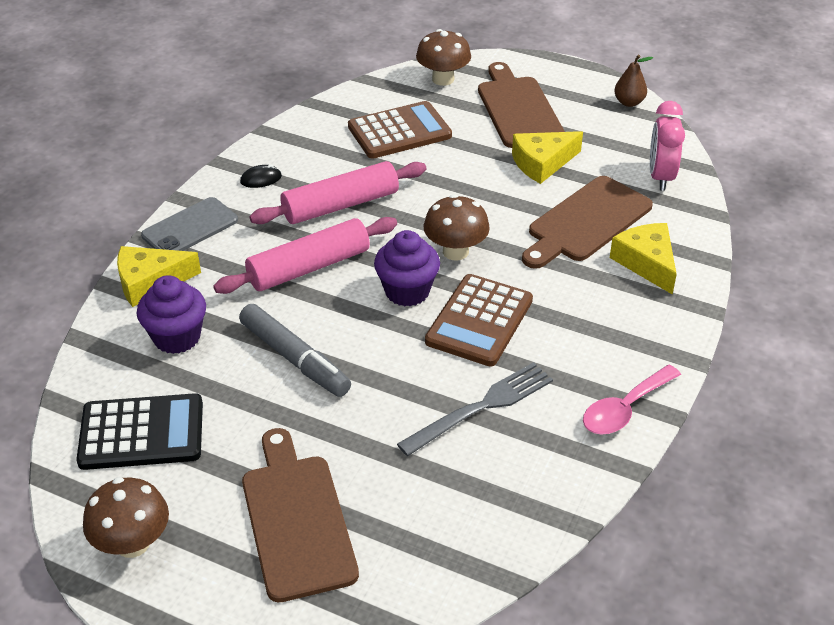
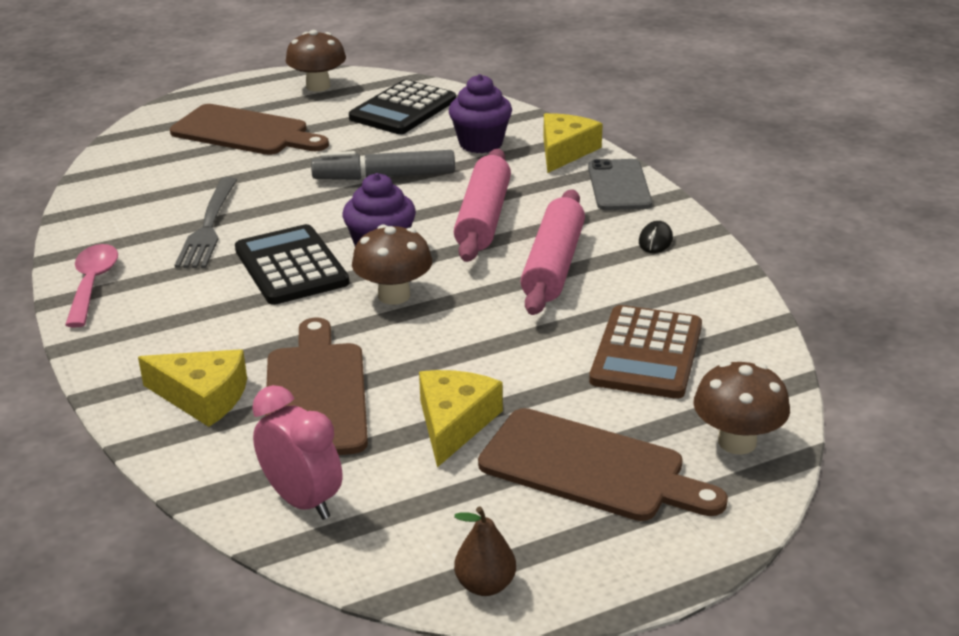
camera: 130 degrees right, 10 degrees down
(479, 321) = (291, 266): brown calculator -> black calculator

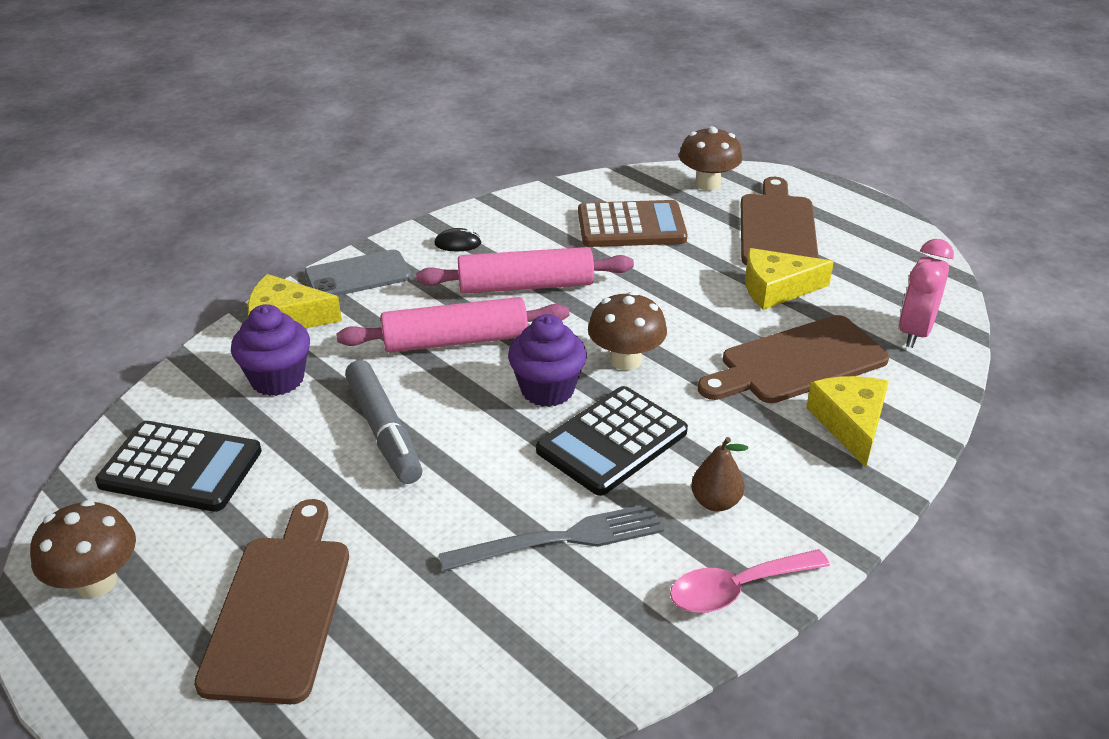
camera: 110 degrees left, 5 degrees up
(485, 585) = (914, 245): brown pear -> brown pear (715, 502)

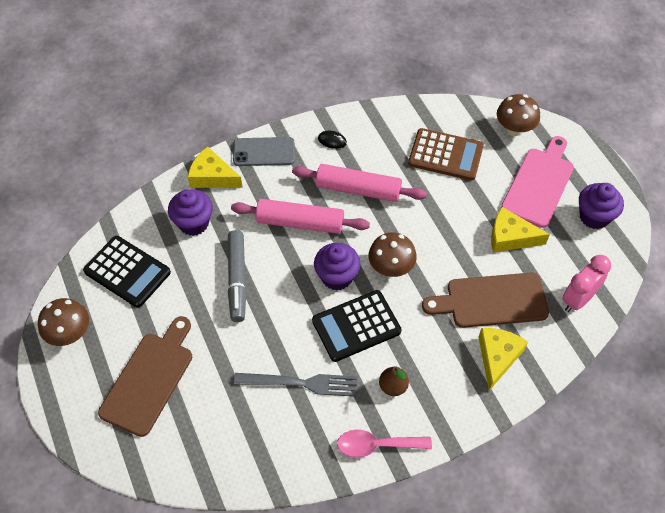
camera: 20 degrees right, 20 degrees up
(777, 228) = (539, 184): brown cutting board -> pink cutting board
(872, 245) = (594, 217): none -> purple cupcake

